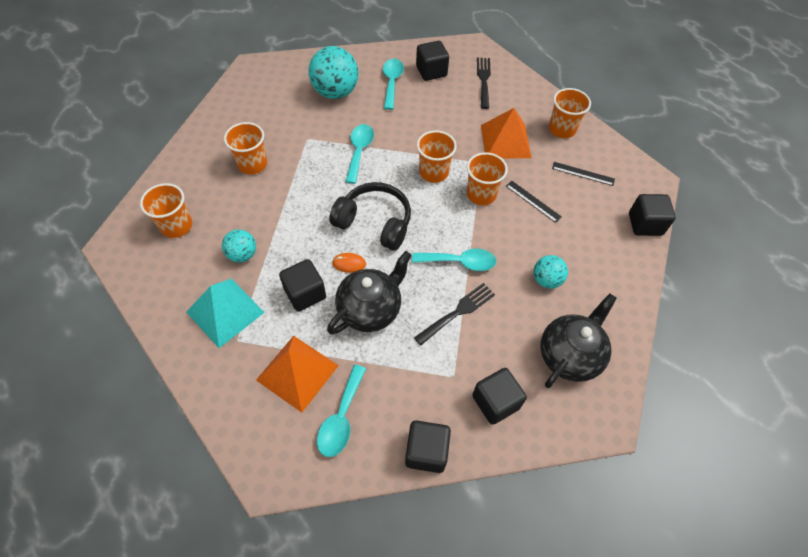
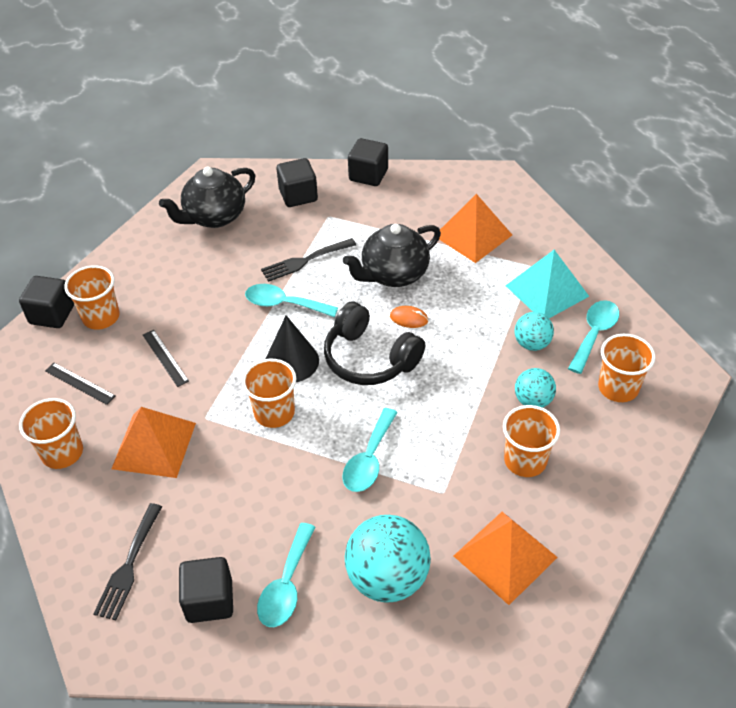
camera: 165 degrees left, 10 degrees down
(267, 110) = (505, 556): none -> orange pyramid
(305, 293) = (461, 296): black cube -> none
(341, 418) = (436, 201): turquoise spoon -> turquoise spoon (594, 334)
(435, 212) = (292, 361): none -> black cone
(481, 194) = (225, 375): orange cup -> orange cup (101, 317)
(546, 280) = (199, 276): turquoise ball -> turquoise ball (533, 400)

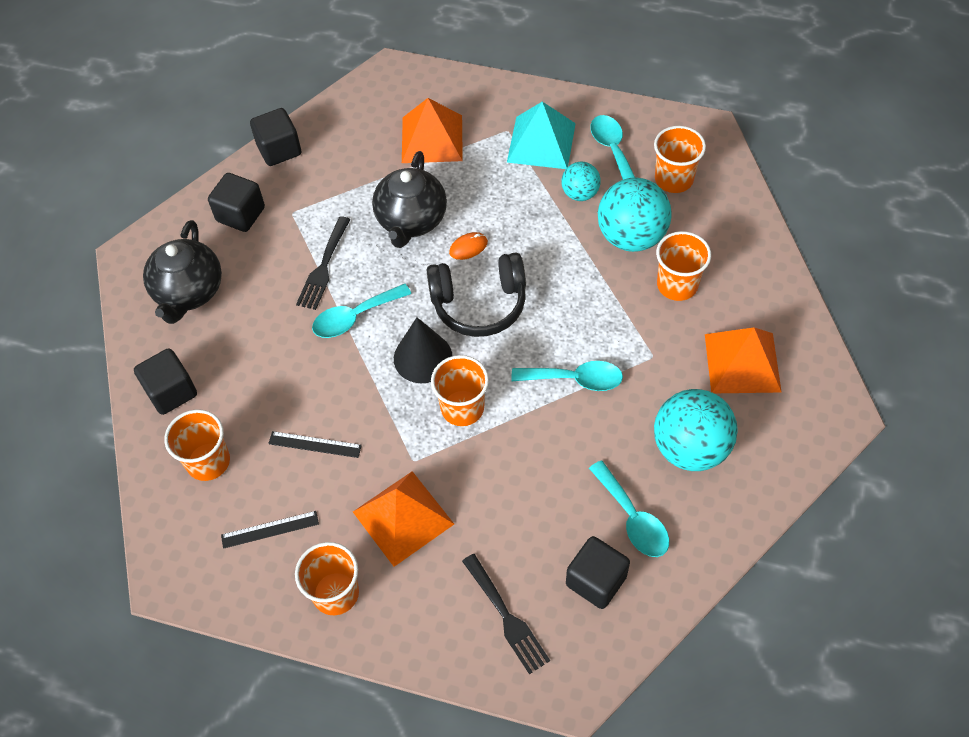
camera: 45 degrees left, 10 degrees up
(52, 314) = (158, 499): black cube -> black cube (171, 392)
(369, 459) = (575, 379): turquoise spoon -> turquoise spoon turned 60 degrees counterclockwise
(533, 400) = (631, 236): turquoise ball -> turquoise ball, size x1.80

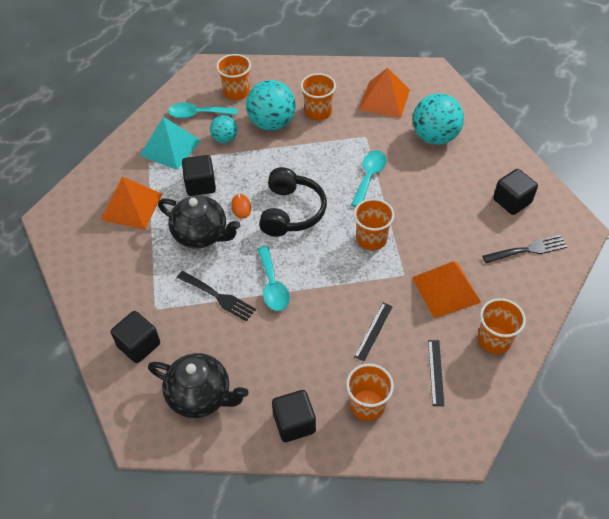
camera: 75 degrees left, 5 degrees down
(279, 149) = (85, 306): black cube -> black cube (200, 185)
(423, 357) = (323, 252): black cone -> none
(633, 518) = (475, 174): turquoise spoon -> none

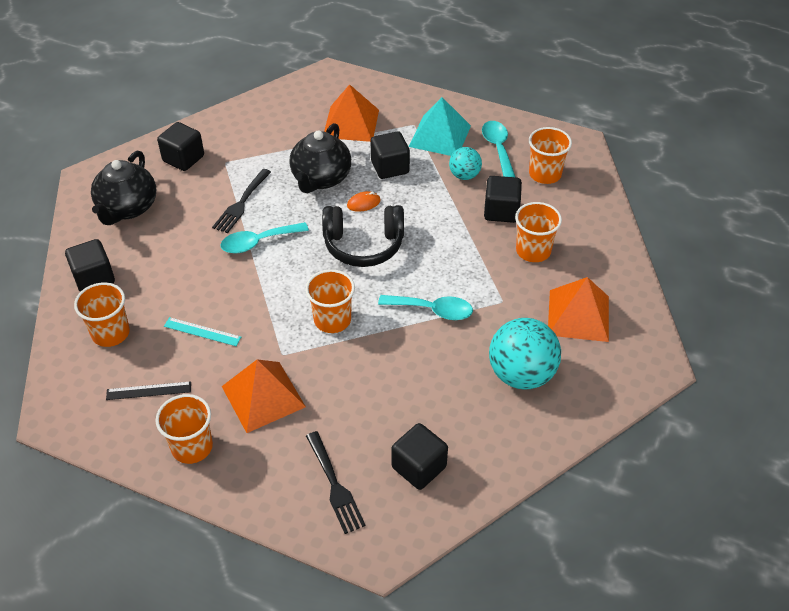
camera: 80 degrees right, 5 degrees down
(272, 123) = (501, 211): turquoise ball -> black cube
(373, 331) = (202, 331): black ruler -> turquoise ruler

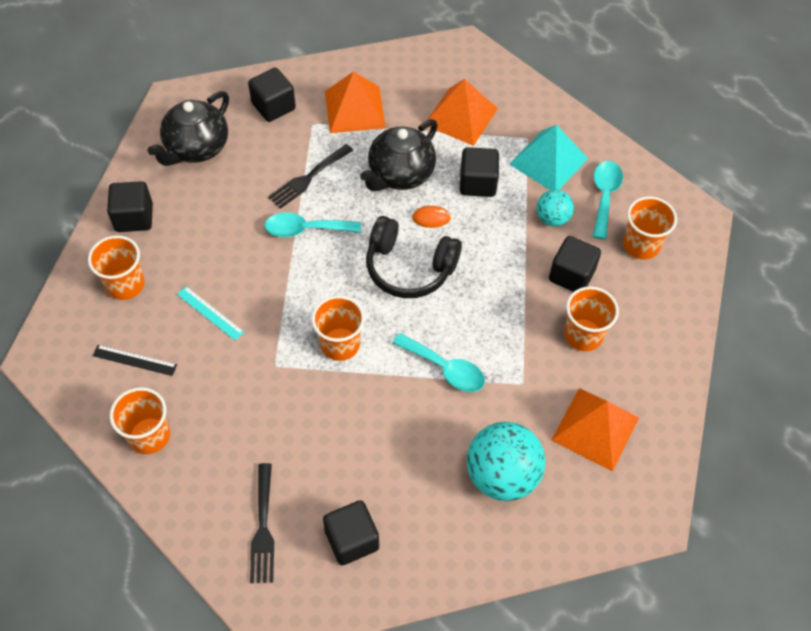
camera: 20 degrees right, 10 degrees up
(263, 396) = (237, 406): orange pyramid -> orange pyramid (354, 109)

